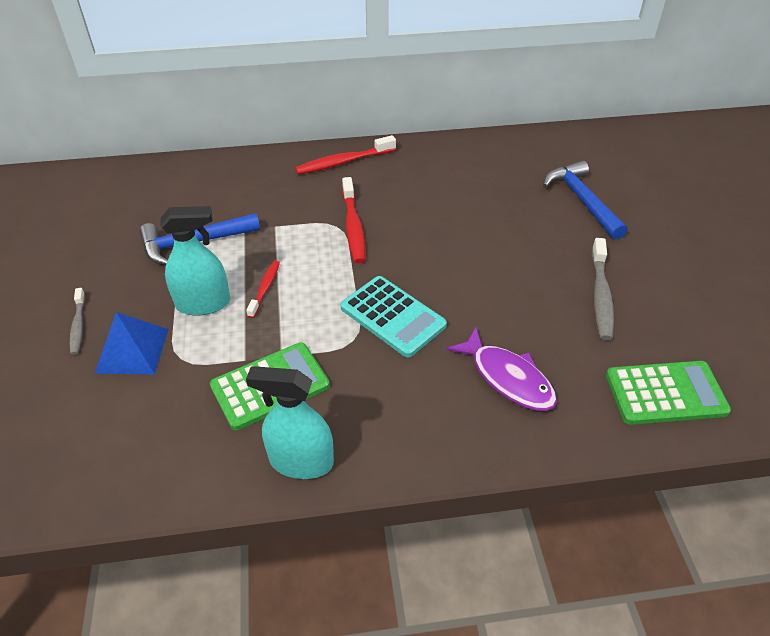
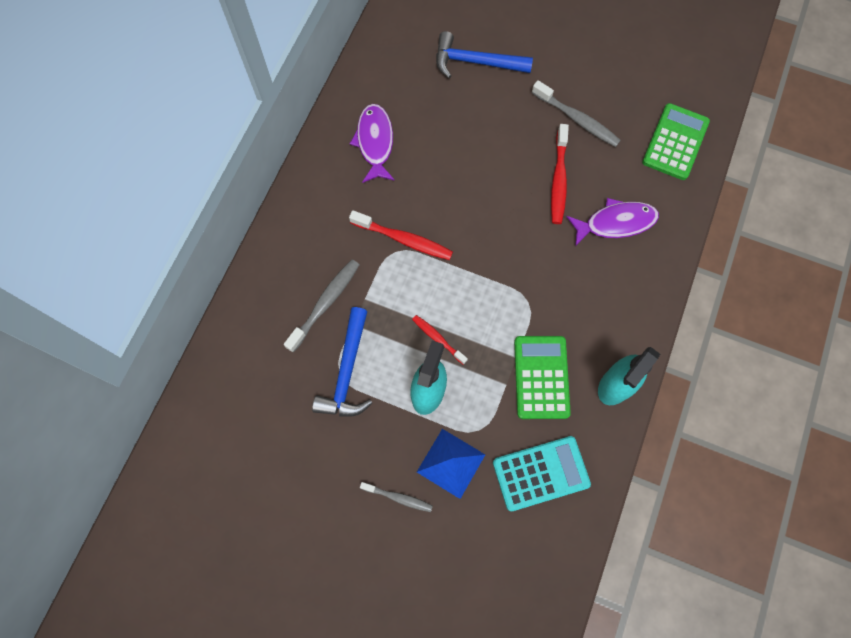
camera: 60 degrees left, 25 degrees up
(254, 205) = (325, 303): none -> grey toothbrush
(343, 162) = (311, 204): red toothbrush -> red toothbrush (558, 180)
(392, 317) = (520, 263): turquoise calculator -> turquoise calculator (541, 473)
(435, 173) = (375, 142): none -> purple fish

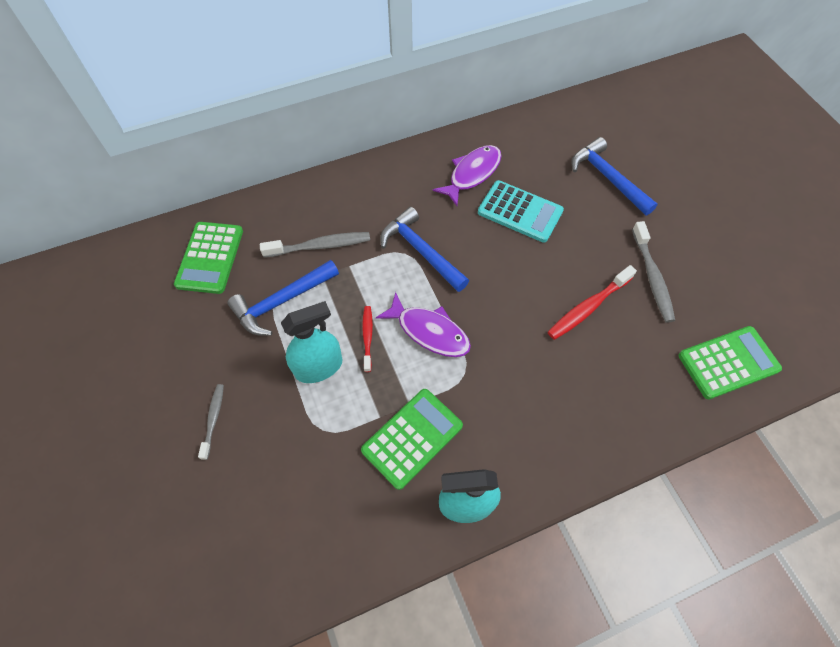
camera: 45 degrees right, 10 degrees down
(250, 392) = (210, 258): none -> green calculator
(398, 497) = (213, 419): grey toothbrush -> grey toothbrush turned 150 degrees counterclockwise
(404, 239) = (420, 251): red toothbrush -> blue hammer
(451, 463) = (275, 433): blue pyramid -> none
(541, 473) = (329, 510): turquoise calculator -> turquoise calculator (520, 212)
(615, 223) = (604, 379): purple fish -> purple fish (429, 331)

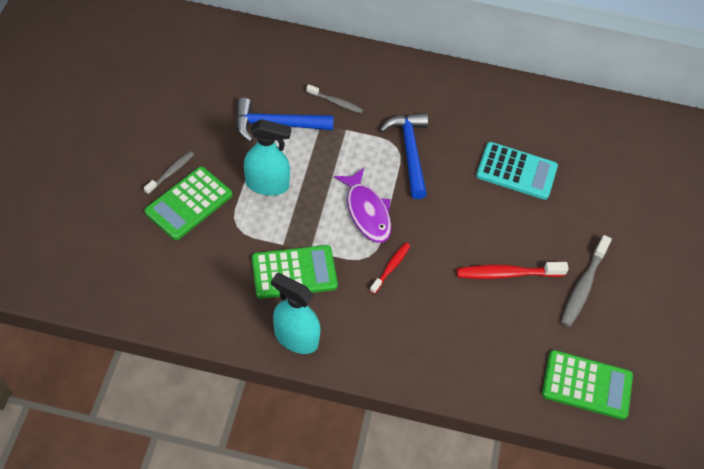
camera: 30 degrees right, 5 degrees down
(210, 258) = (250, 63): green calculator -> green calculator (189, 203)
(320, 246) = (336, 102): grey toothbrush -> grey toothbrush, size x0.62
(367, 337) = (318, 187): red toothbrush -> red toothbrush (391, 267)
(472, 174) = (502, 119): purple fish -> none
(520, 212) = (516, 171): turquoise calculator -> turquoise calculator turned 45 degrees counterclockwise
(607, 178) = (618, 190): blue hammer -> none

